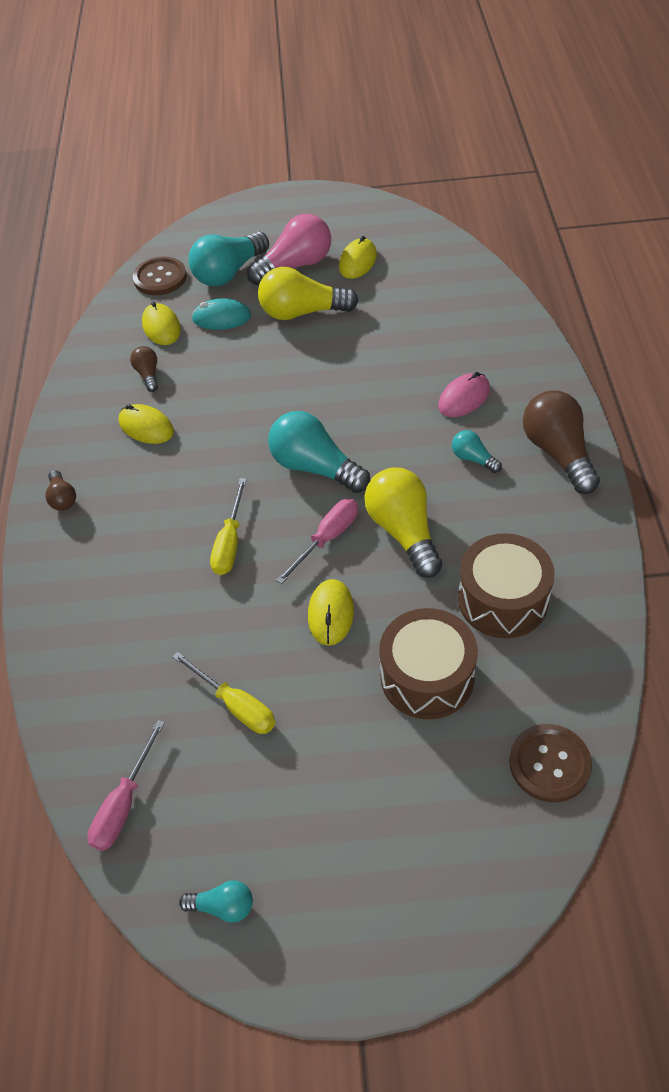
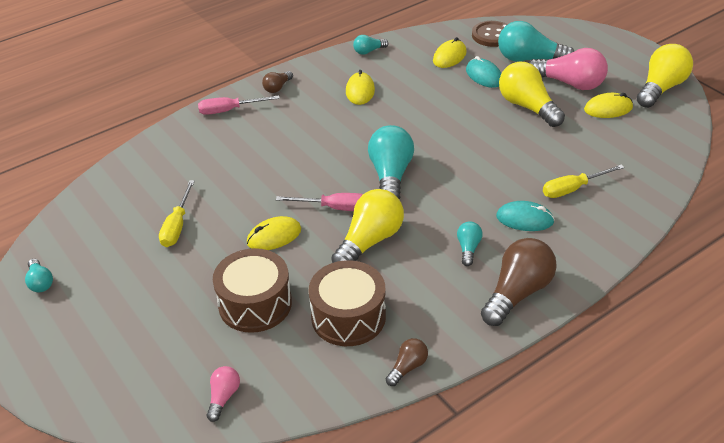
camera: 55 degrees right, 10 degrees down
(80, 386) = (368, 51): none -> turquoise light bulb
(124, 804) = (85, 212): pink screwdriver -> pink screwdriver (229, 110)
(148, 375) = (403, 71): brown light bulb -> brown light bulb (407, 367)
(230, 542) = (297, 167): yellow screwdriver -> yellow screwdriver (573, 189)
(361, 214) = (660, 88): none -> yellow light bulb
(464, 398) = (524, 219): pink mouse -> turquoise mouse
(549, 764) = (223, 397): brown button -> pink light bulb

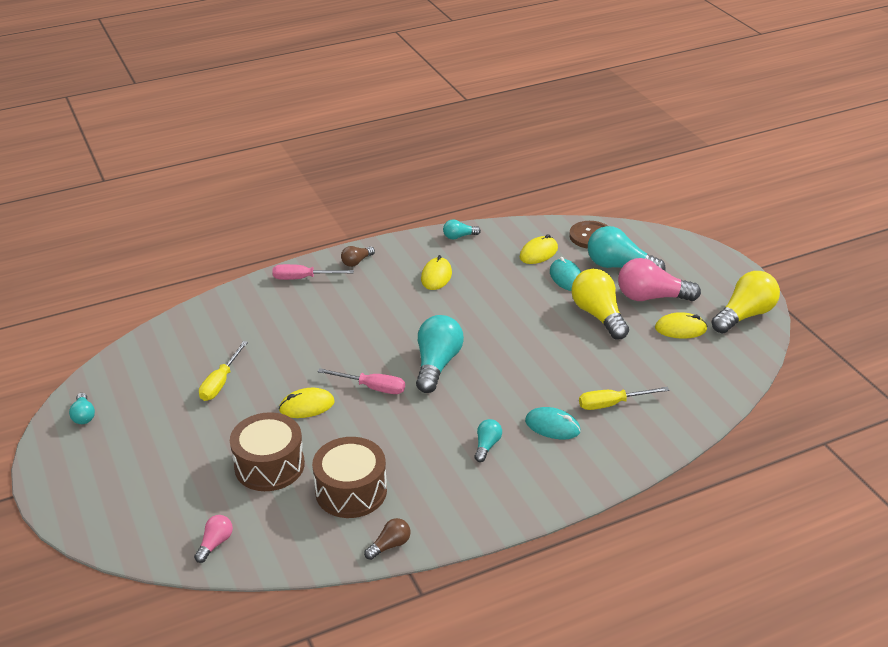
camera: 10 degrees right, 5 degrees down
(369, 241) = (395, 424): yellow light bulb -> none
(517, 293) = (518, 495): brown light bulb -> none
(569, 83) = (651, 297): pink light bulb -> pink light bulb turned 150 degrees clockwise

